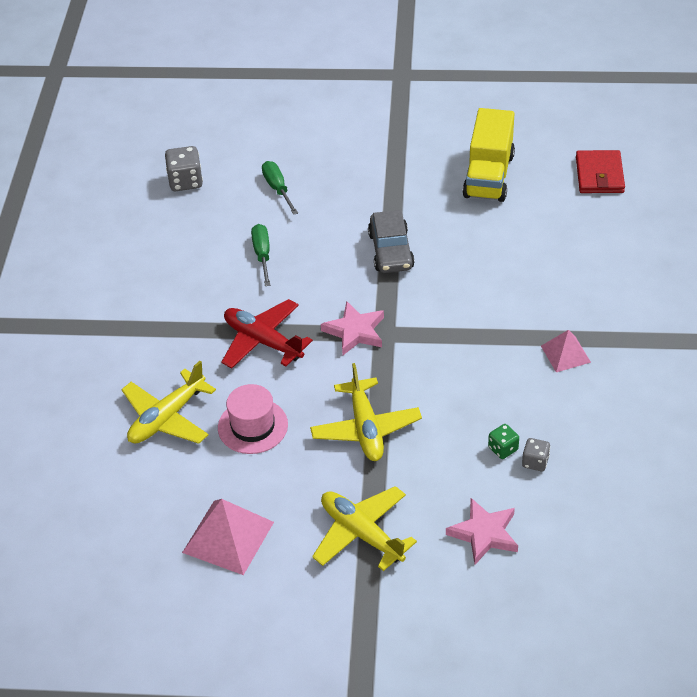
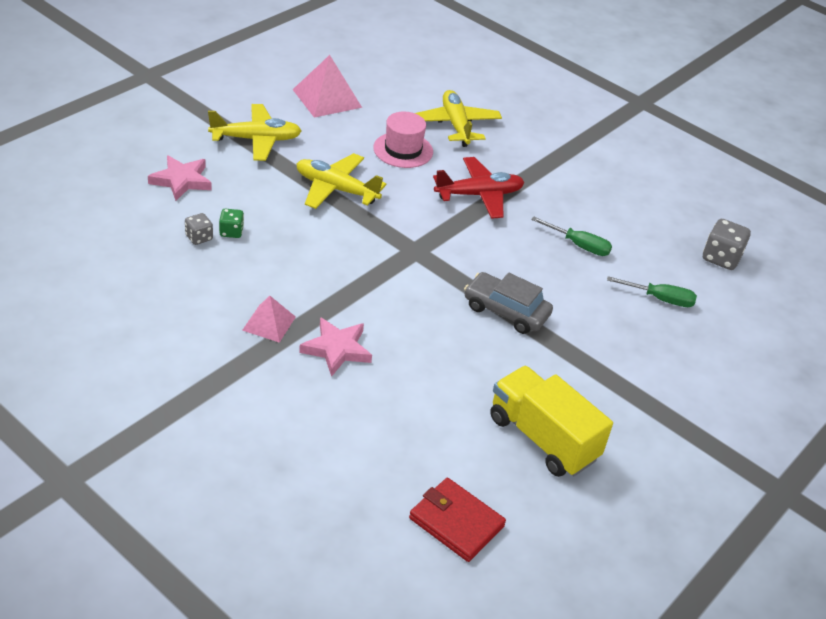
camera: 120 degrees right, 5 degrees down
(355, 331) = (435, 238): pink star -> pink star (336, 349)

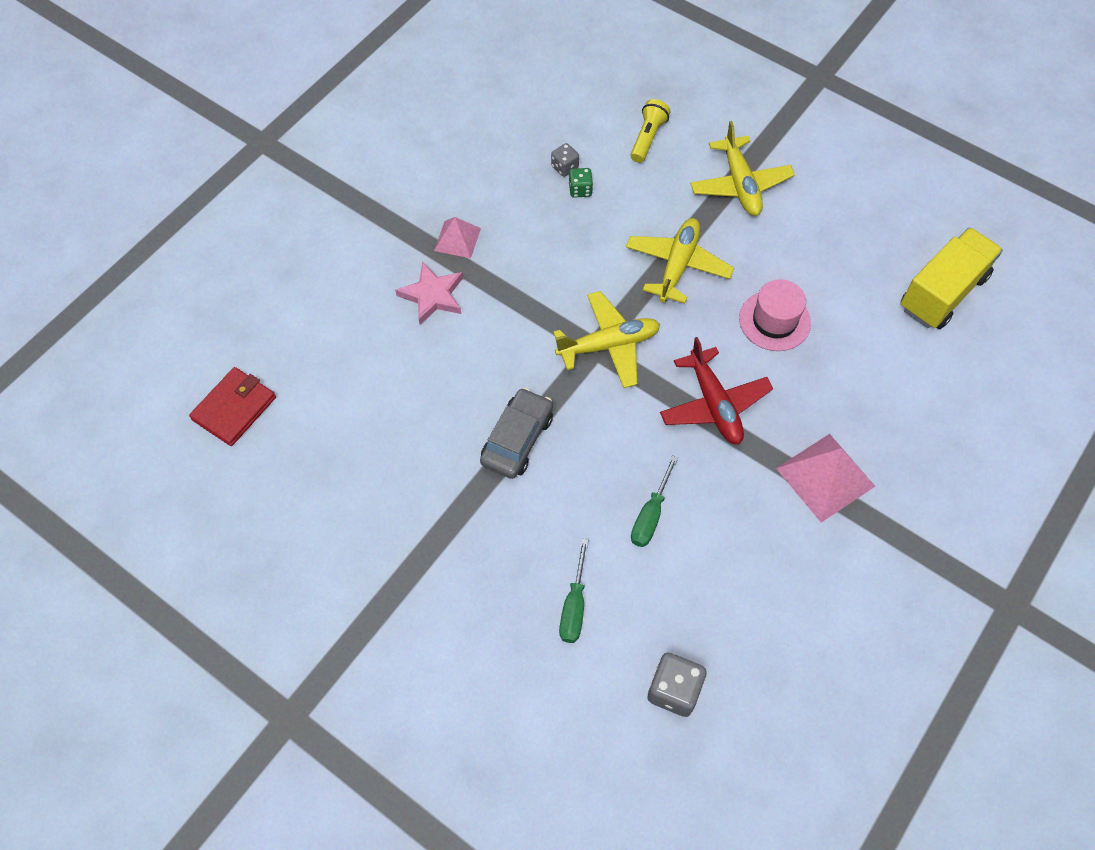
camera: 90 degrees right, 20 degrees up
(181, 181) = (647, 138): pink star -> yellow flashlight
(327, 98) = (848, 236): pink pyramid -> pink pyramid (825, 477)
(456, 125) = (849, 372): yellow plane -> yellow plane (609, 345)
(542, 438) = (339, 478): yellow truck -> yellow truck (942, 292)

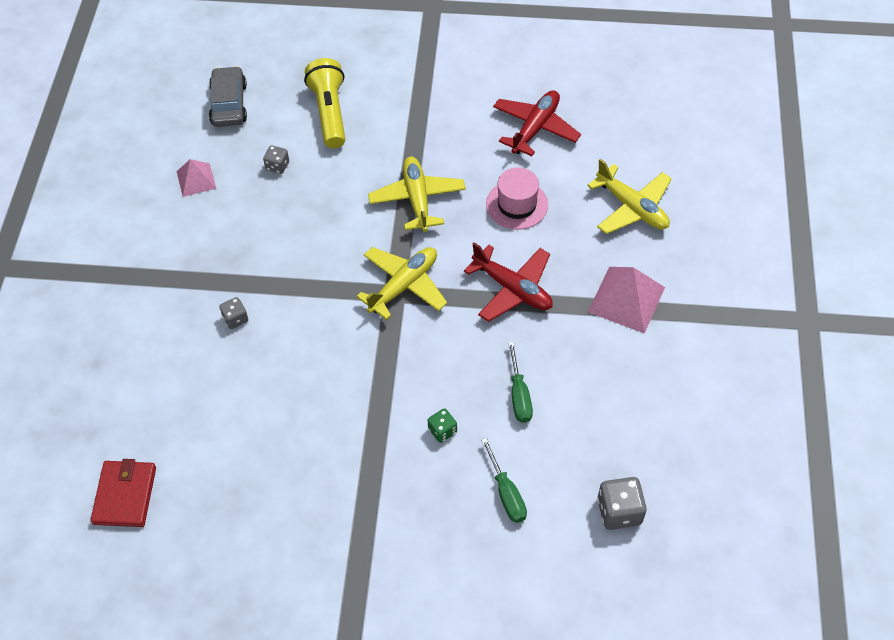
camera: 30 degrees left, 5 degrees down
(432, 295) = (235, 319): pink star -> grey dice
(457, 239) = (226, 264): pink pyramid -> pink pyramid (196, 180)
(517, 439) = (379, 394): grey car -> grey car (229, 104)
(580, 190) = (302, 178): green dice -> green dice (442, 431)
(647, 138) = (329, 112): yellow flashlight -> yellow flashlight, size x1.56
(740, 185) = (425, 115): yellow plane -> yellow plane (632, 207)
(845, 251) = (535, 128): none -> red plane
(942, 292) = (623, 125): yellow truck -> none

